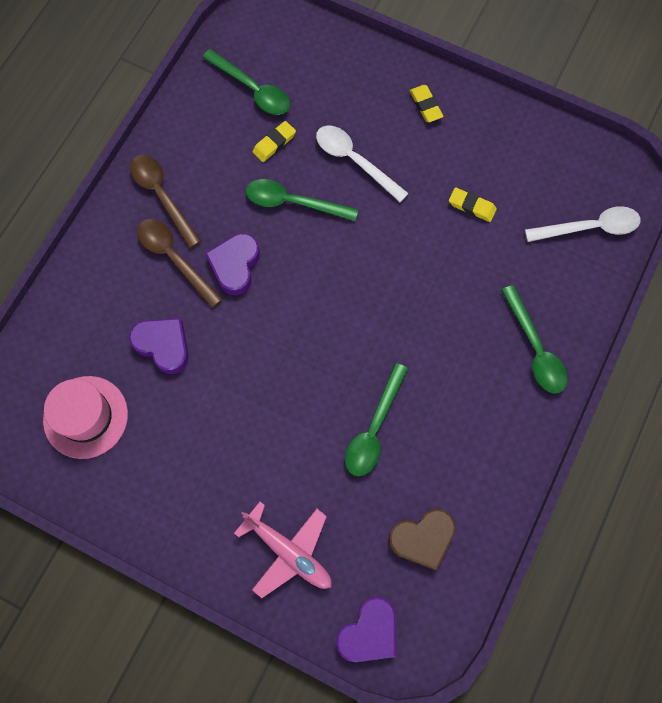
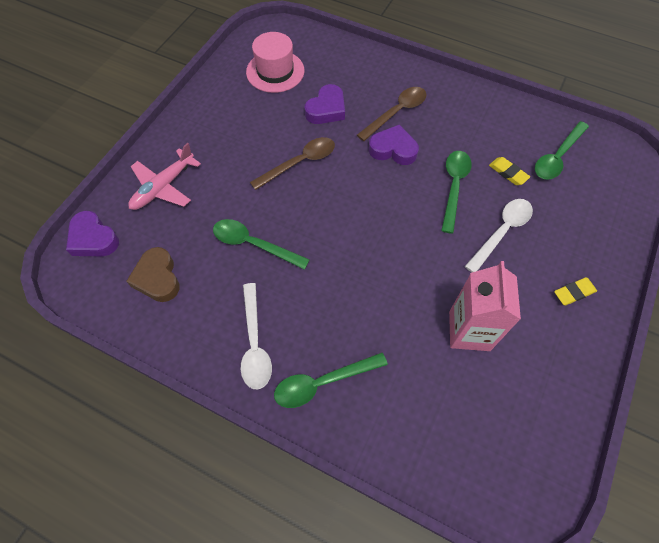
camera: 90 degrees right, 10 degrees down
(162, 196) = (448, 103): brown spoon -> brown spoon (299, 163)
(472, 206) = (469, 331): yellow eraser -> pink carton
(589, 228) = (459, 451): white spoon -> white spoon (255, 343)

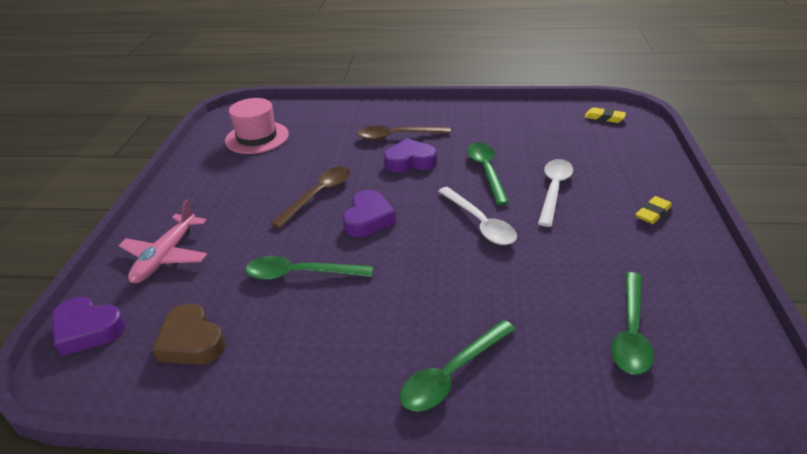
camera: 20 degrees left, 25 degrees down
(255, 343) = (348, 364): white spoon -> white spoon (480, 223)
(326, 109) = (325, 150): purple heart -> purple heart (368, 219)
(396, 112) = (397, 136): brown spoon -> brown spoon turned 120 degrees counterclockwise
(469, 331) = (579, 273): pink carton -> none
(508, 173) = (529, 149): yellow eraser -> yellow eraser (604, 118)
(557, 157) = (564, 128): green spoon -> green spoon (631, 332)

